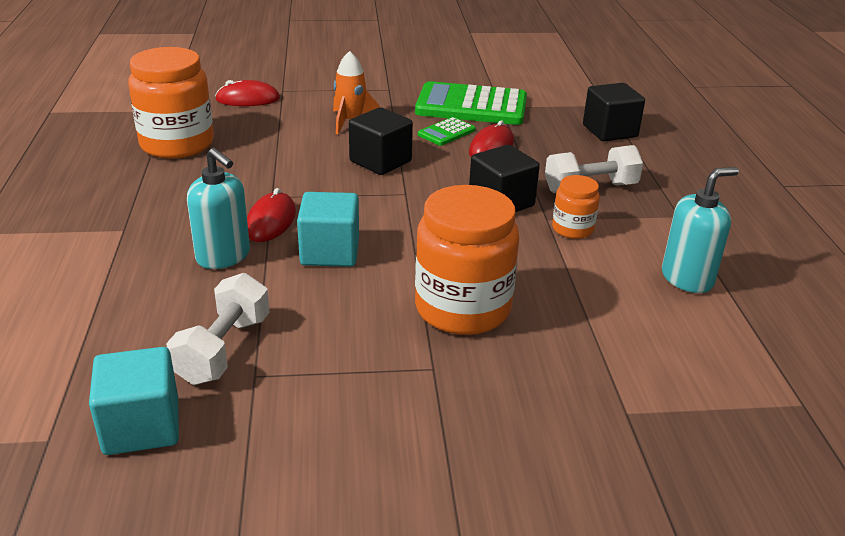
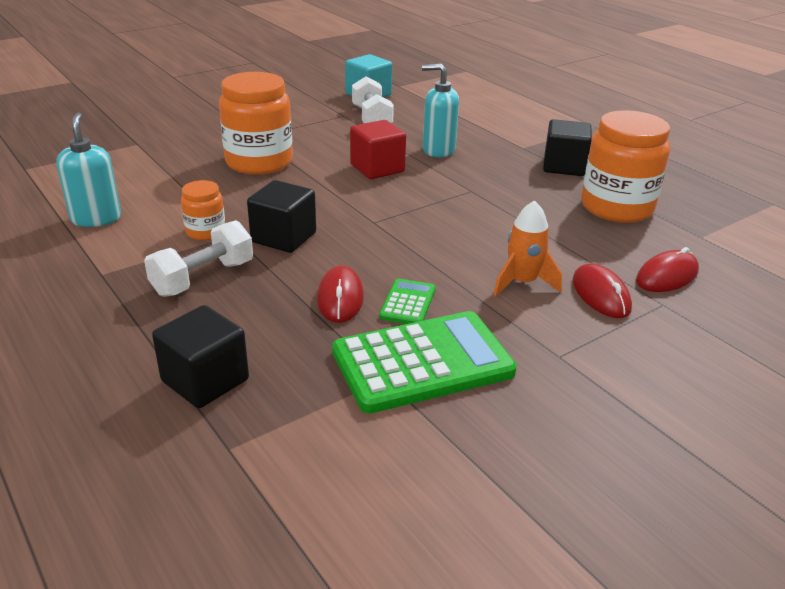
camera: 150 degrees right, 0 degrees up
(271, 221) = (443, 175): red mouse -> red mouse (600, 295)
(330, 252) = (377, 168): turquoise cube -> red cube
(380, 161) = (431, 244): black cube -> black cube (564, 166)
(687, 278) = (96, 218): turquoise soap dispenser -> turquoise soap dispenser turned 135 degrees clockwise

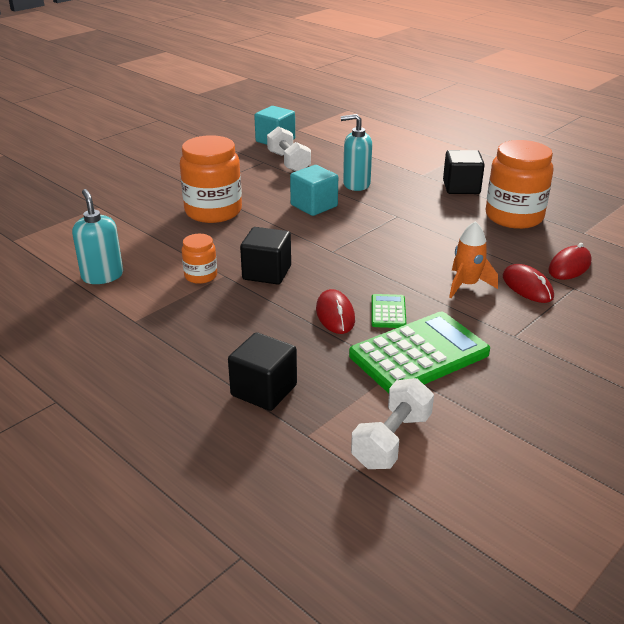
camera: 10 degrees left, 0 degrees up
(203, 278) = (219, 313): white dumbbell -> white dumbbell (391, 440)
(377, 168) = (314, 206): red cube -> turquoise cube

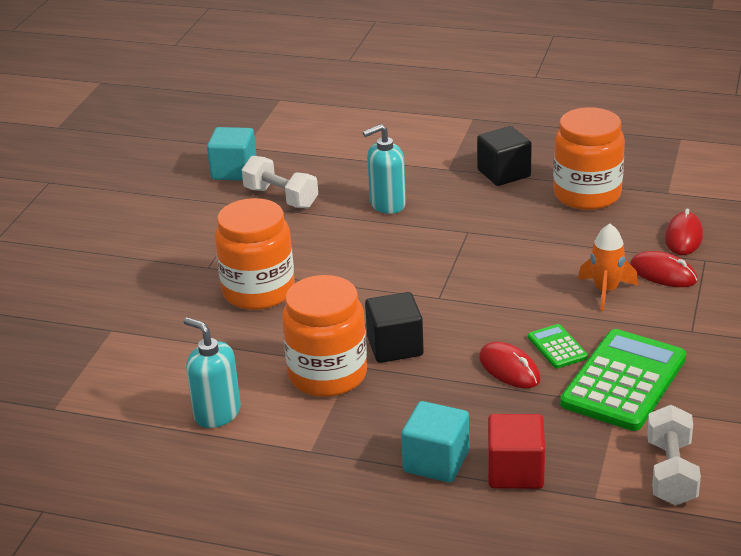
camera: 25 degrees left, 0 degrees up
(201, 276) = (327, 375): orange jar -> orange jar, size x1.99
(264, 390) = (515, 471): black cube -> red cube
(314, 206) = (366, 247): turquoise cube -> turquoise cube (436, 462)

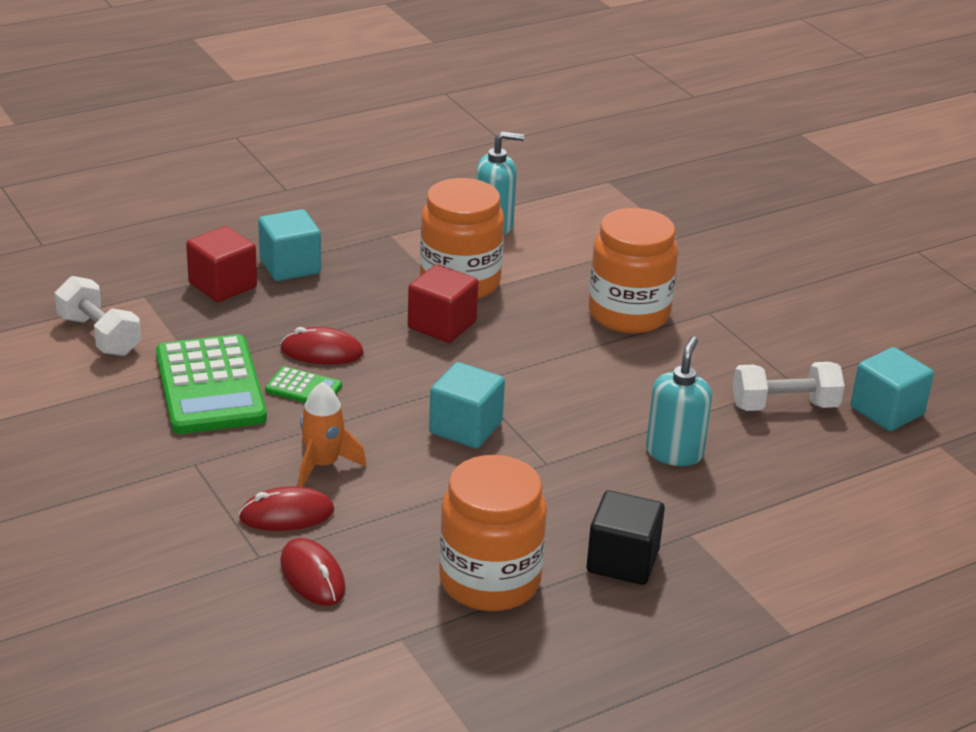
camera: 130 degrees right, 0 degrees up
(395, 346) = (442, 325): black cube -> red cube
(485, 271) = (465, 428): none -> turquoise cube

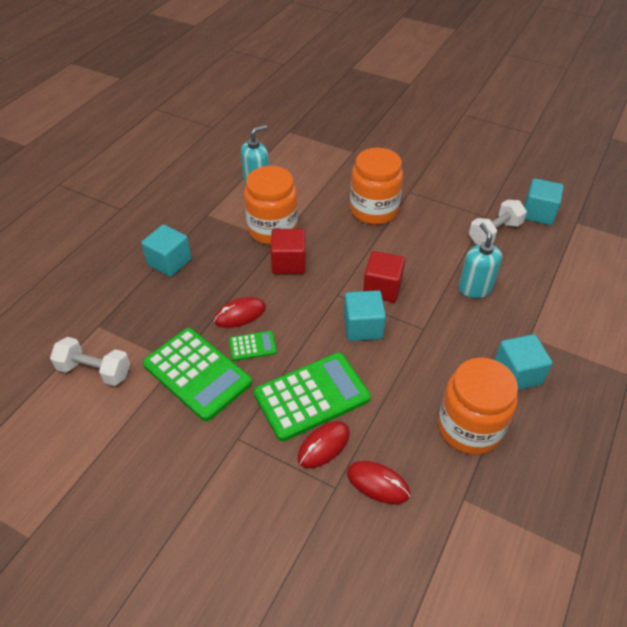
camera: 30 degrees left, 15 degrees up
(223, 285) = (141, 295): red cube -> red cube (382, 288)
(323, 465) = (312, 396): orange rocket -> green calculator
(622, 561) = (517, 374): black cube -> turquoise cube

